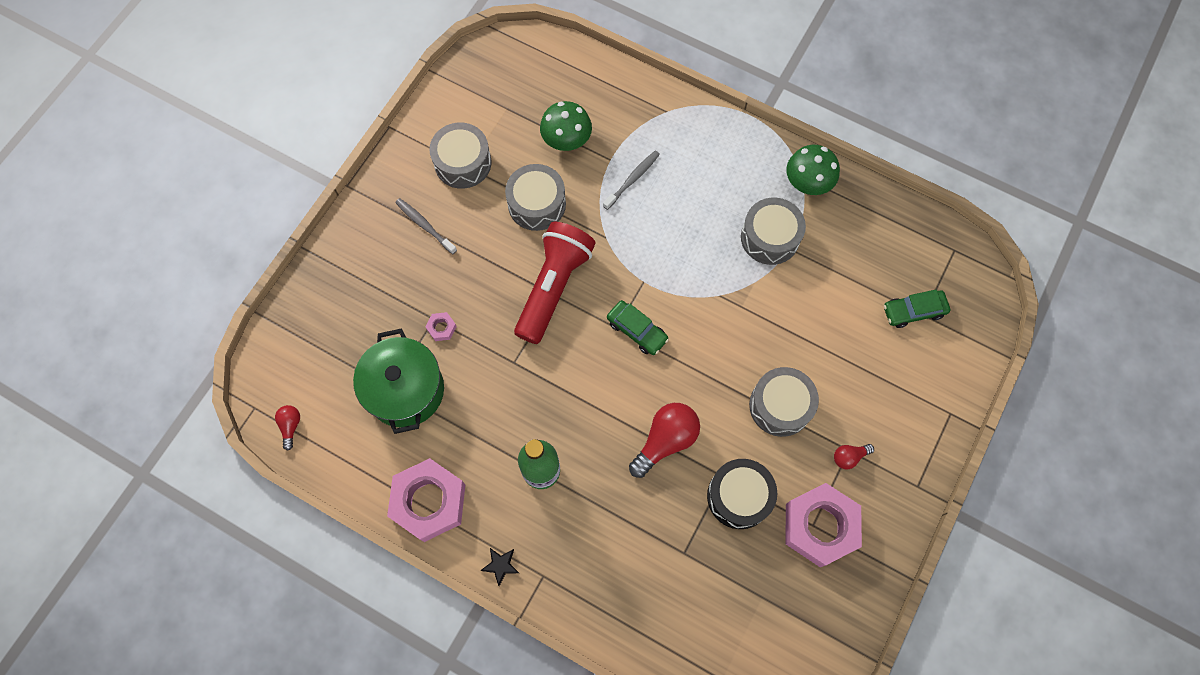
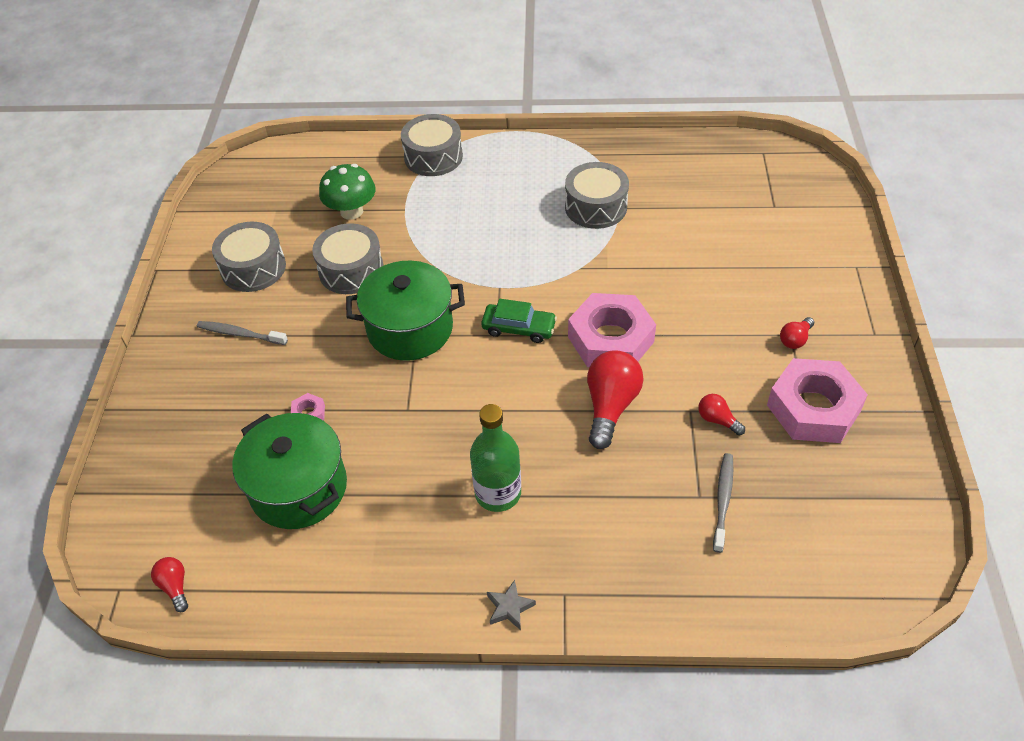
camera: 25 degrees left, 20 degrees down
(429, 502) = (387, 584): pink nut -> pink nut (610, 339)
(501, 565) = (509, 608): black star -> grey star
(553, 287) = (410, 329): red flashlight -> green pot
(632, 179) = (436, 215): grey toothbrush -> grey toothbrush (723, 500)
(739, 496) = (717, 420): black drum -> red light bulb
(780, 406) = (700, 328): grey drum -> grey drum (433, 157)
(807, 183) = (601, 157): green mushroom -> none
(913, 311) = (763, 207): green car -> none

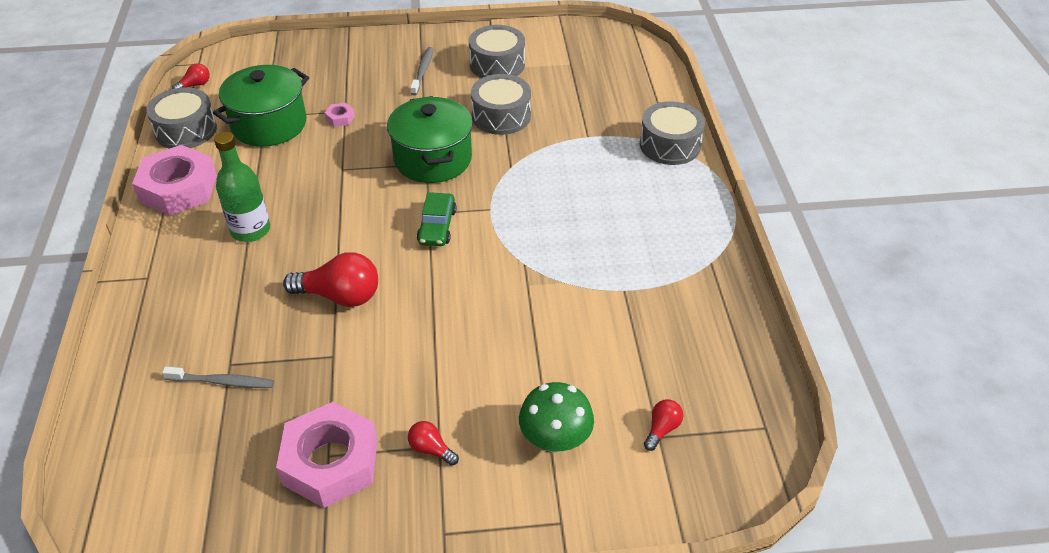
camera: 80 degrees right, 5 degrees down
(351, 211) = (577, 105): green mushroom -> green mushroom (555, 439)
(509, 608) = (142, 246): grey star -> none
(596, 207) = (620, 270): grey drum -> grey drum (186, 130)
(610, 339) = (425, 292): pink nut -> pink nut (178, 188)
(717, 420) = (319, 378): red light bulb -> red light bulb (662, 429)

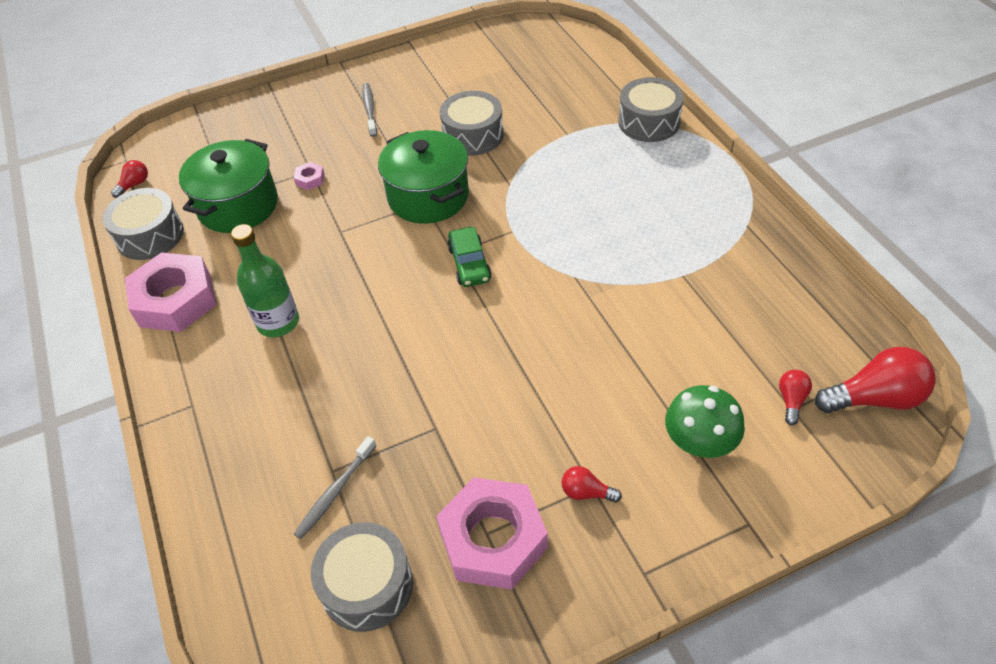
camera: 15 degrees left, 5 degrees up
(222, 382) = (335, 492): grey toothbrush -> grey toothbrush turned 135 degrees clockwise
(340, 296) = (409, 364): red light bulb -> red light bulb (874, 398)
(497, 64) = (441, 84): grey drum -> grey drum (367, 585)

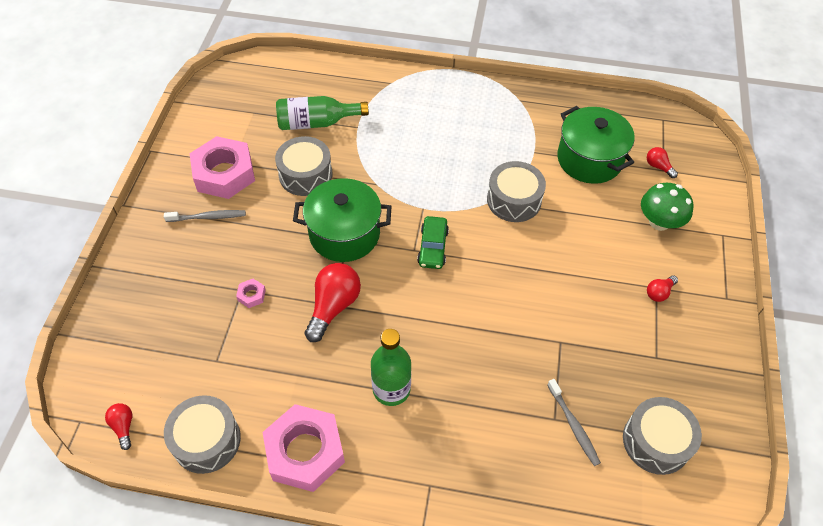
camera: 60 degrees left, 5 degrees up
(238, 206) = (233, 358): green pot -> green pot (589, 159)
(369, 109) = (208, 217): grey toothbrush -> grey toothbrush turned 150 degrees clockwise
(469, 264) = (432, 247): green car -> green car turned 75 degrees clockwise
(493, 539) = (663, 356): pink nut -> pink nut (224, 174)
(542, 107) = (317, 123): none -> green bottle
(649, 122) = (388, 83): grey drum -> grey drum (514, 200)
(874, 398) = (679, 135): red light bulb -> red light bulb (333, 306)

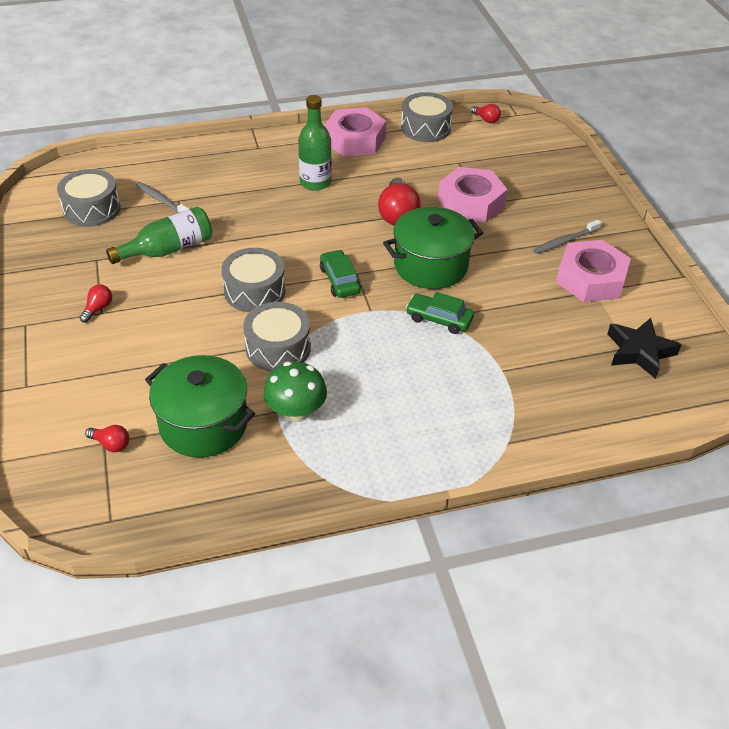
camera: 155 degrees right, 10 degrees down
(250, 107) = (639, 351): none -> black star
(251, 295) = (471, 202): pink nut -> pink nut, size x2.50
(305, 175) = (512, 303): grey drum -> grey drum (254, 291)
(317, 123) = (550, 359): green bottle -> green bottle (168, 249)
(373, 181) = (439, 319): none -> green car
(659, 222) = (104, 376): green mushroom -> green mushroom (296, 412)

